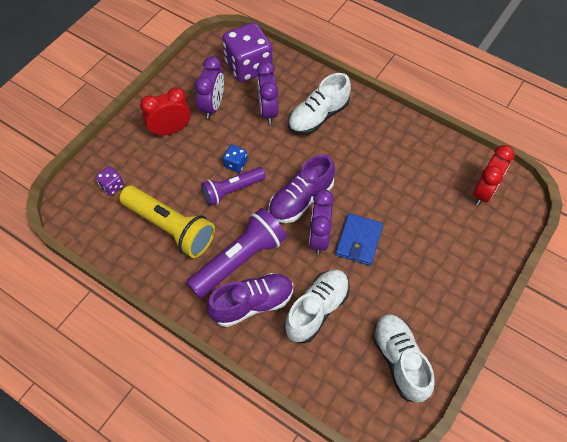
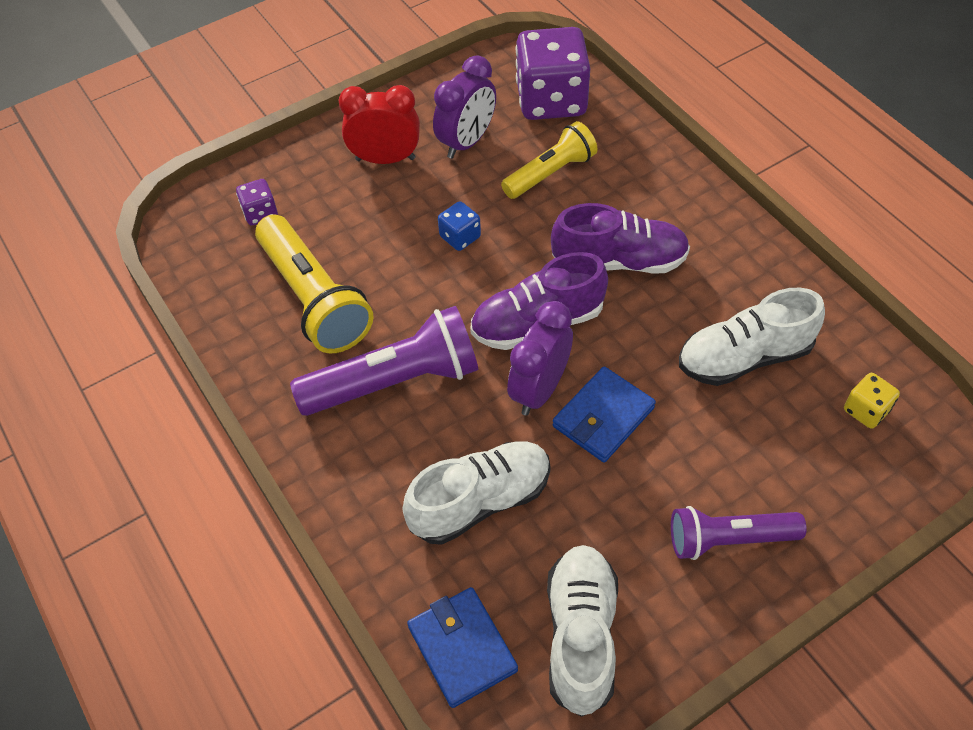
camera: 25 degrees right, 5 degrees down
(232, 190) = (436, 274): purple flashlight -> purple flashlight (729, 539)
(252, 304) = (381, 455): purple shoe -> purple shoe (619, 261)
(268, 111) = (550, 173): purple clock -> yellow flashlight
(318, 116) = (628, 204): white shoe -> white shoe (744, 357)
(344, 391) = (462, 648): none -> blue wallet
(484, 192) = (866, 410): red clock -> yellow dice

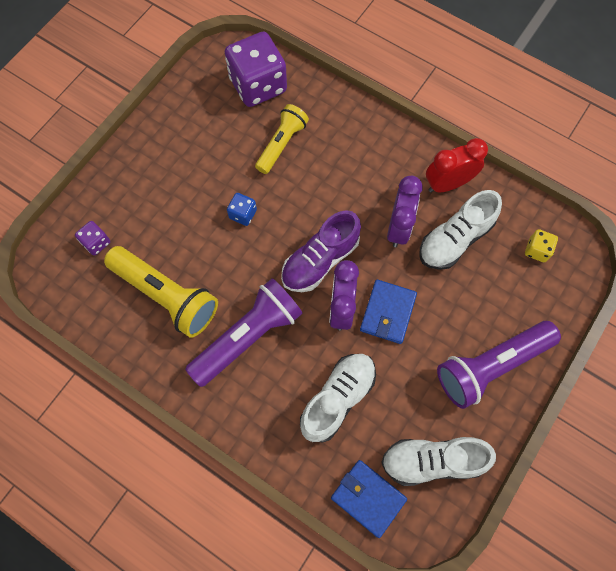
camera: 25 degrees left, 15 degrees up
(385, 159) = (164, 170): red clock -> red clock (448, 184)
(467, 142) = (215, 138): purple clock -> purple clock (398, 227)
(581, 635) = (432, 461): white shoe -> white shoe turned 75 degrees counterclockwise
(619, 261) = (353, 197): purple shoe -> none
(729, 539) = (491, 366): purple flashlight -> purple flashlight, size x1.55

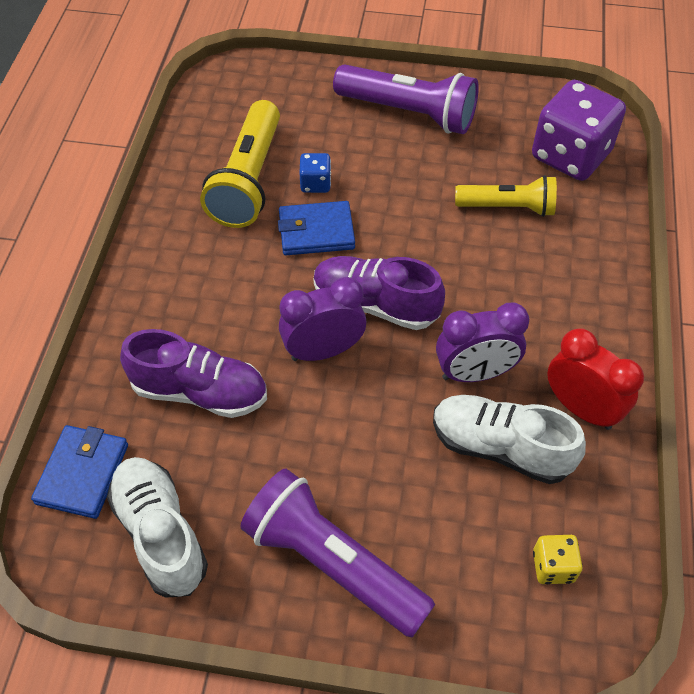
camera: 65 degrees right, 15 degrees down
(96, 243) = (278, 101): purple dice -> none
(243, 214) = (390, 207): blue dice -> blue dice (315, 184)
(247, 337) = (236, 271): purple flashlight -> purple flashlight (408, 113)
(337, 399) = (200, 392): white shoe -> purple shoe
(388, 313) = (345, 405): blue wallet -> blue wallet (316, 232)

